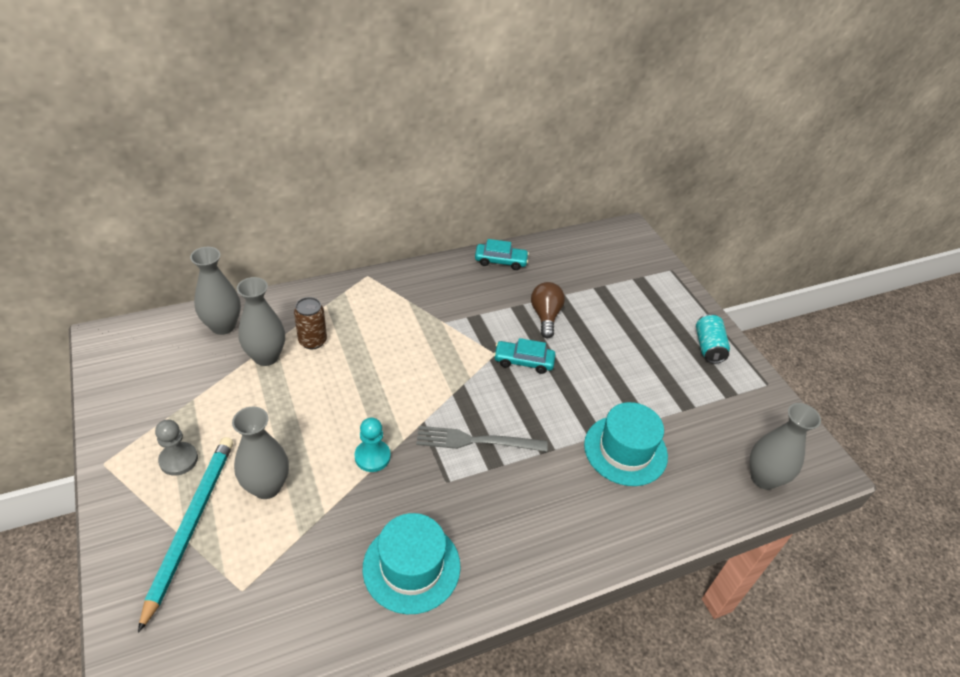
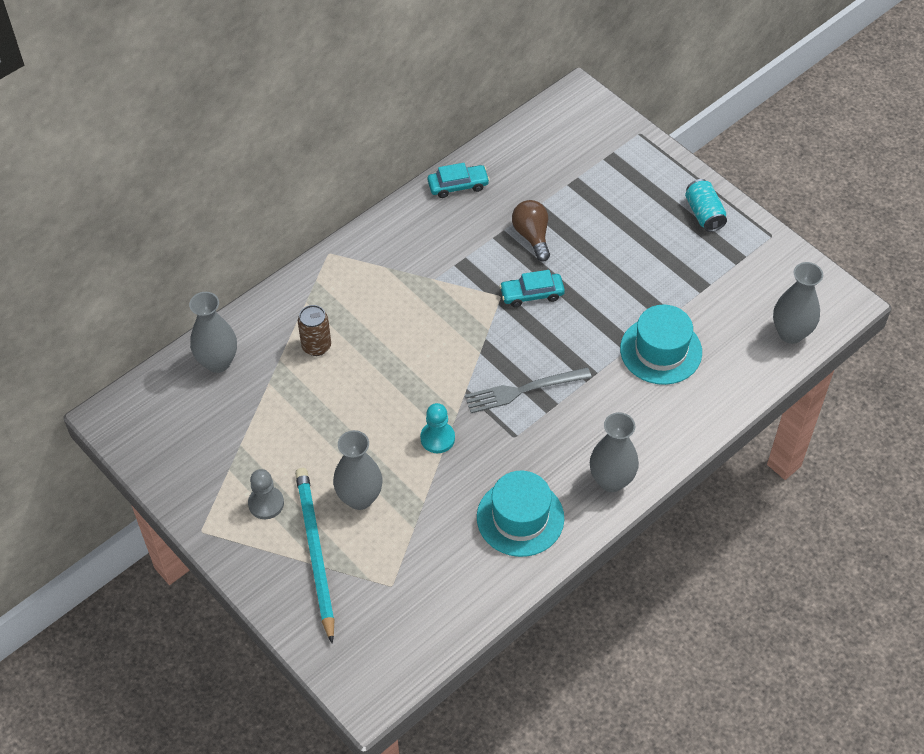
camera: 15 degrees left, 10 degrees up
(266, 356) = (281, 378): grey vase -> grey vase (611, 480)

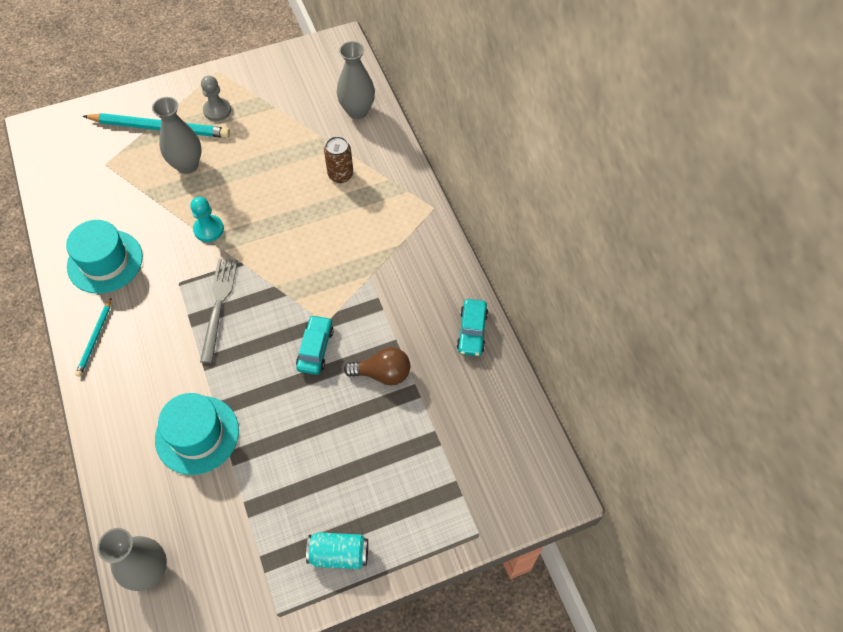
camera: 110 degrees right, 5 degrees up
(611, 480) = (95, 339): grey vase -> turquoise pencil

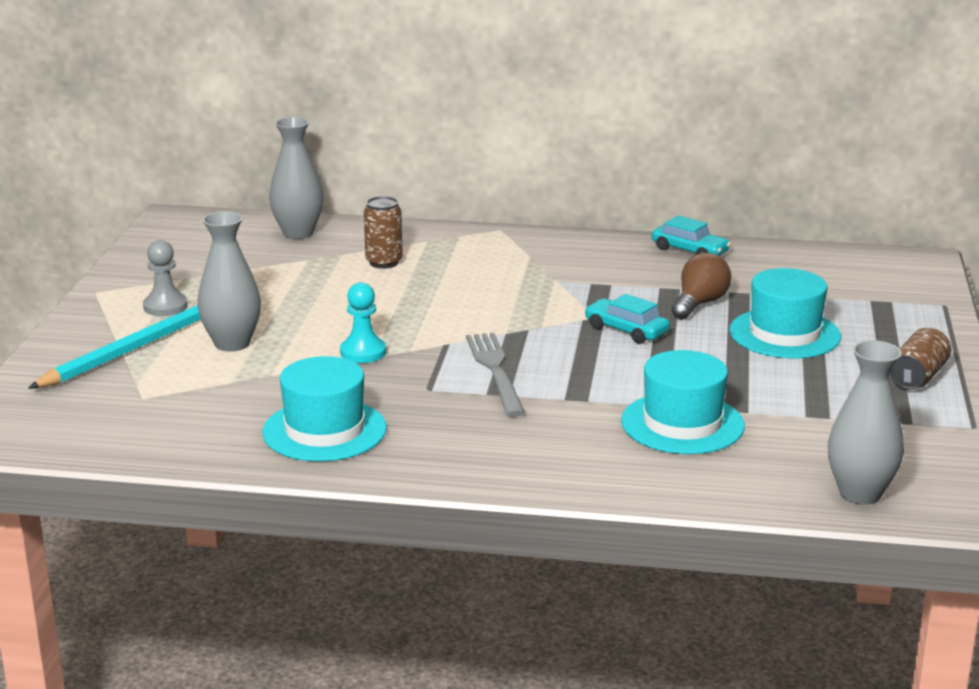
camera: 60 degrees left, 35 degrees down
(95, 339) = (453, 462): turquoise pencil -> none
(219, 305) = (495, 371): grey fork -> grey fork turned 45 degrees clockwise
(339, 554) = (918, 377): turquoise can -> brown can
(363, 444) = (784, 334): none -> turquoise hat

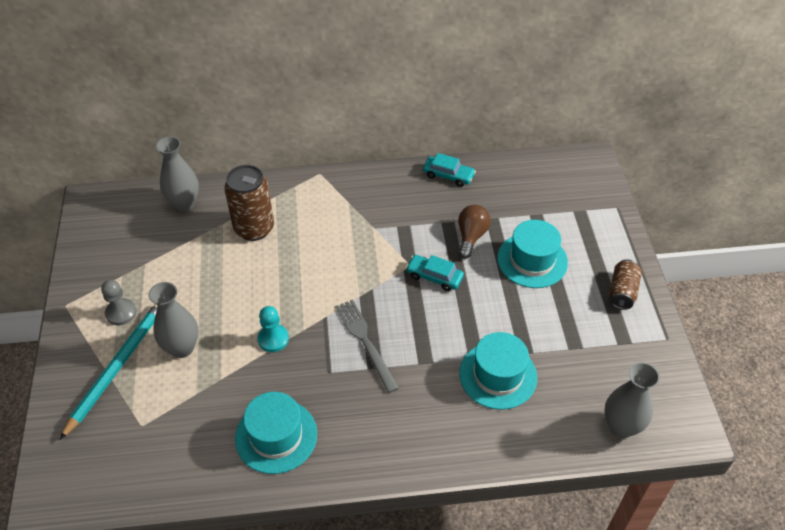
camera: 15 degrees left, 25 degrees up
(384, 262) = (254, 228): brown can -> brown can, size x1.64

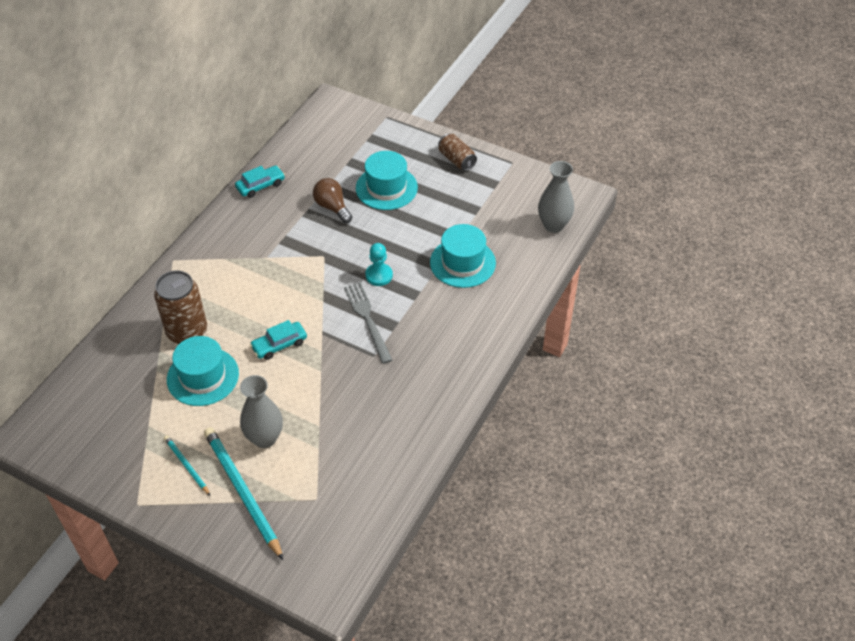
camera: 55 degrees left, 0 degrees up
(121, 313) = (186, 465): grey pawn -> turquoise pencil
(184, 203) = (107, 366): grey vase -> none
(273, 339) = (312, 374): turquoise pawn -> turquoise pawn (379, 275)
(276, 436) = (401, 415): turquoise hat -> turquoise hat (203, 376)
(365, 342) = (367, 319): grey fork -> grey fork turned 60 degrees clockwise
(434, 277) = (348, 248): turquoise car -> turquoise car (279, 345)

